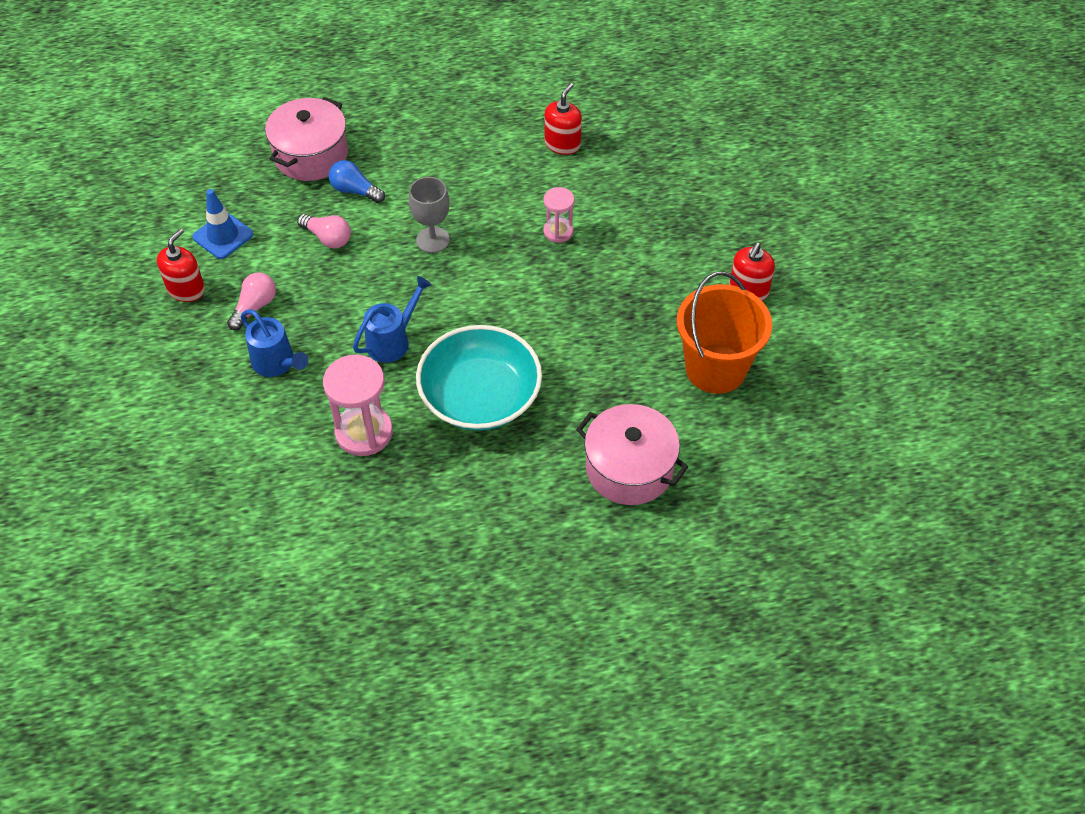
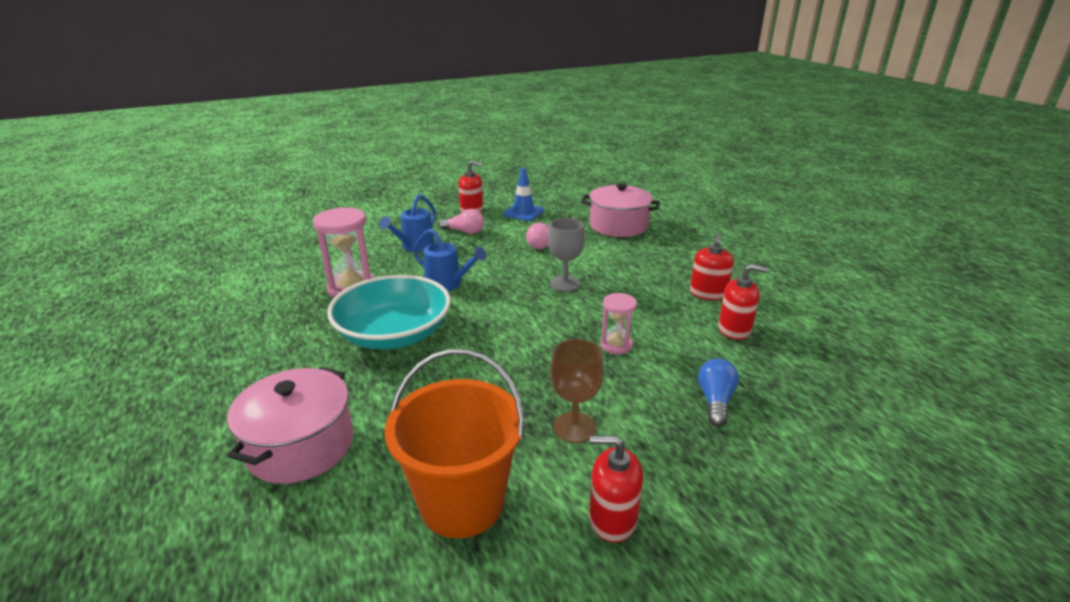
camera: 75 degrees right, 25 degrees down
(355, 190) = (595, 245): blue light bulb -> blue light bulb (715, 401)
(496, 137) = (708, 293): none -> red soap dispenser
(657, 288) = (574, 427): none -> brown goblet

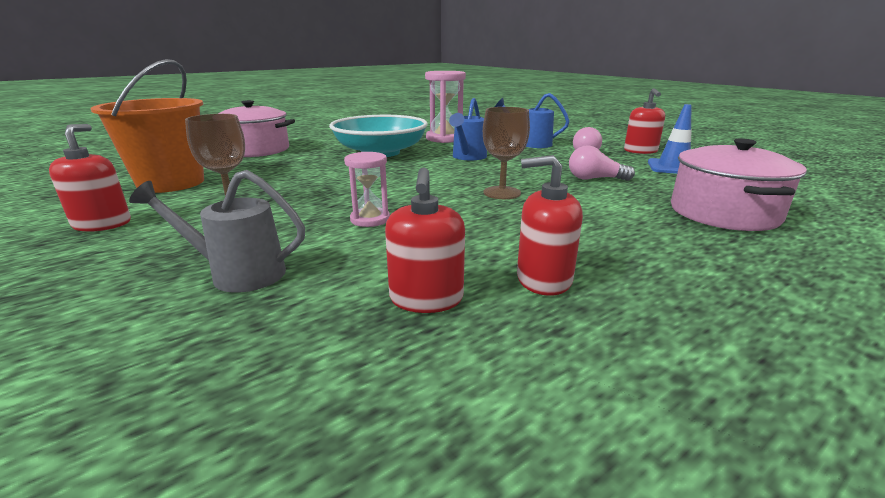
camera: 80 degrees right, 5 degrees down
(564, 284) = (502, 193): grey goblet -> brown goblet
(715, 401) = (237, 274): blue light bulb -> grey watering can

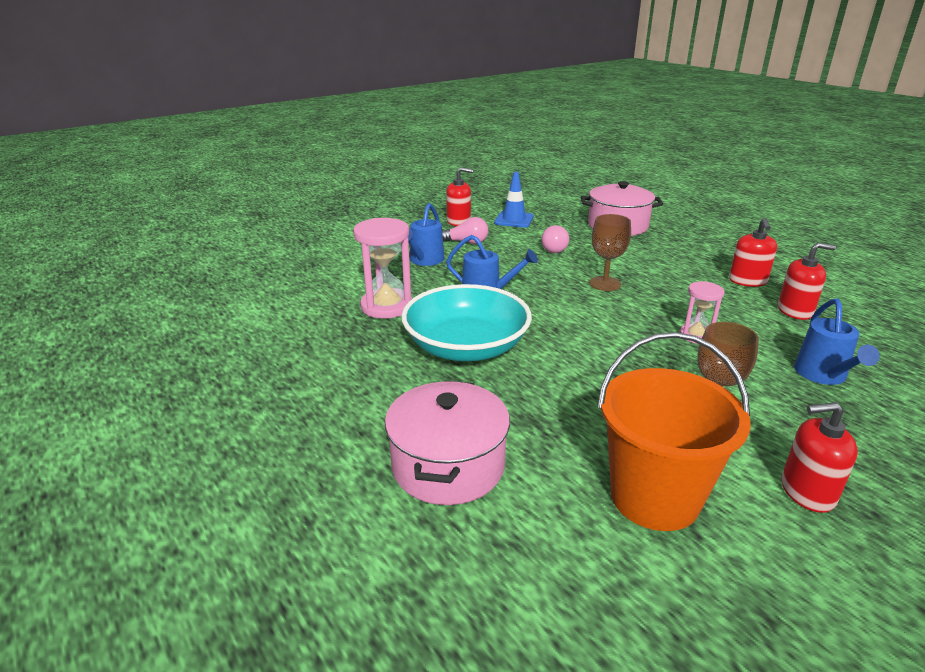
camera: 90 degrees left, 5 degrees up
(237, 274) = (823, 376): grey watering can -> blue watering can

